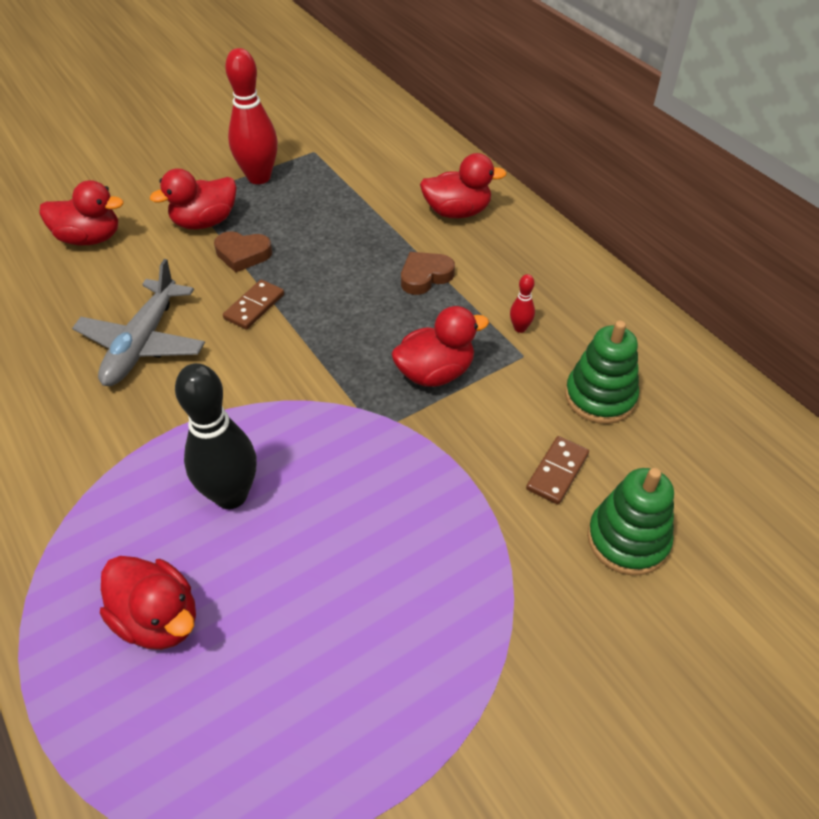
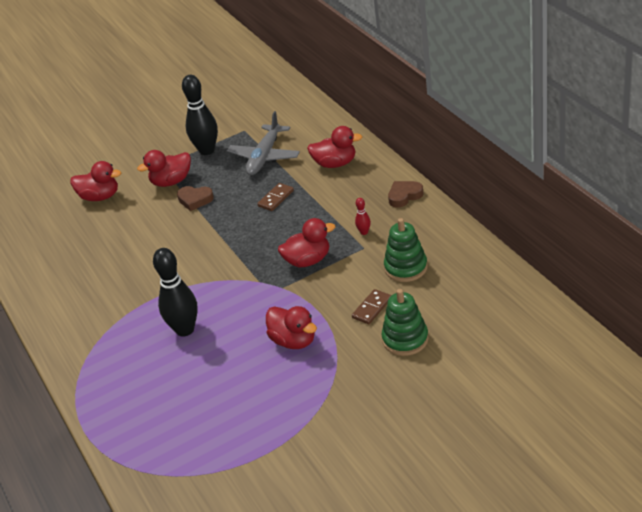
camera: 10 degrees right, 10 degrees down
(143, 343) = (134, 255): grey plane -> grey plane (264, 156)
(158, 619) = (146, 387): red duck -> red duck (294, 341)
(254, 307) = (201, 230): brown domino -> brown domino (276, 198)
(259, 177) = (207, 150): red bowling pin -> black bowling pin
(425, 276) = (309, 205): brown heart -> brown heart (404, 196)

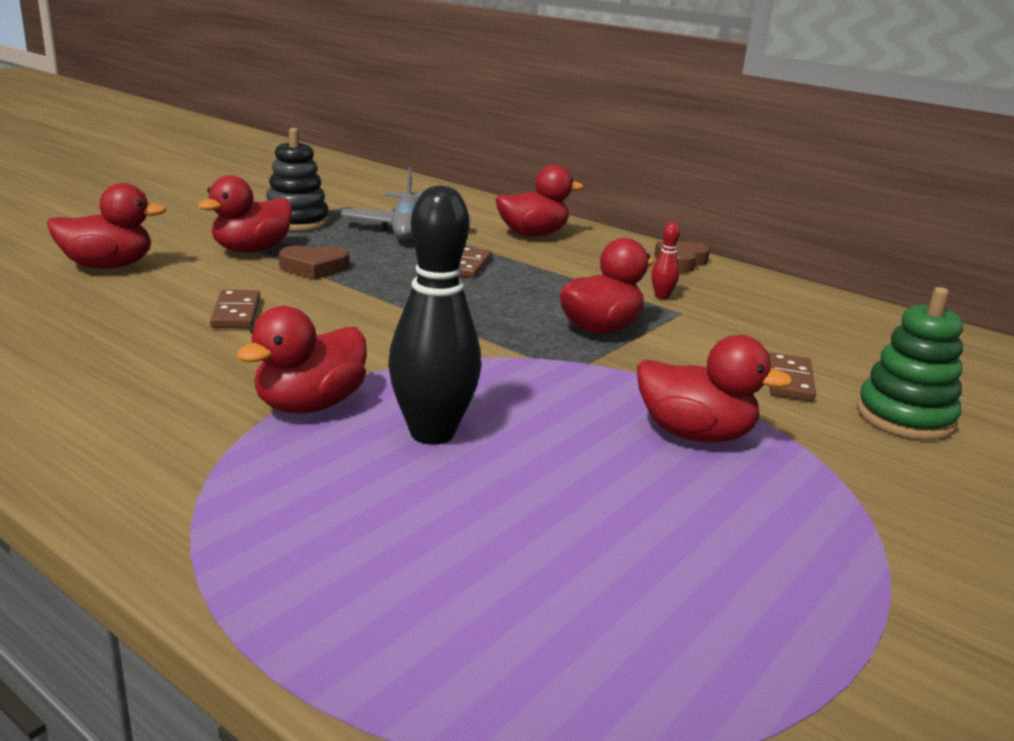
camera: 30 degrees left, 15 degrees down
(143, 239) = (236, 313): none -> brown domino
(146, 308) = (310, 405): none -> red duck
(207, 150) = (296, 222): black bowling pin -> black stacking toy
(406, 268) = (782, 331): green stacking toy -> none

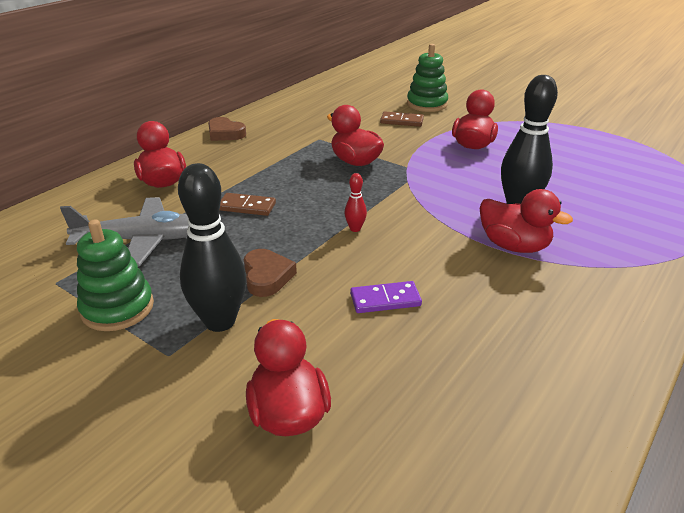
camera: 90 degrees left, 10 degrees up
(236, 313) = (385, 300): brown domino -> purple domino
(251, 250) = (220, 321): red duck -> black bowling pin
(296, 222) = (117, 308): black stacking toy -> green stacking toy
(662, 297) = (294, 142): red bowling pin -> red bowling pin (355, 229)

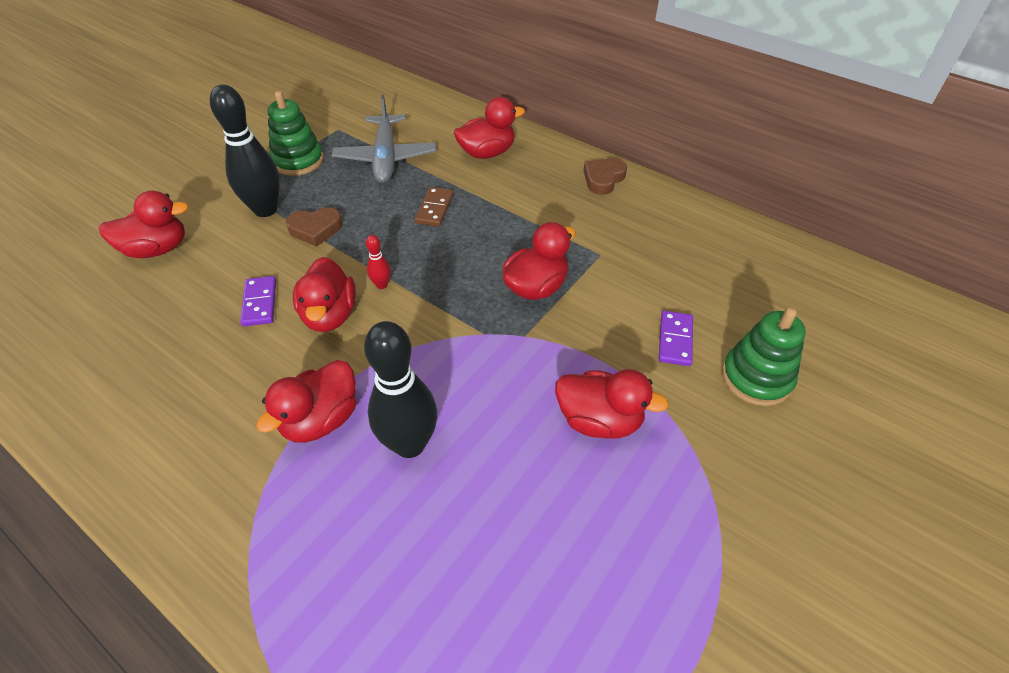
camera: 90 degrees right, 15 degrees up
(397, 253) = (330, 315): none -> red duck
(401, 121) = (675, 340): brown domino -> purple domino

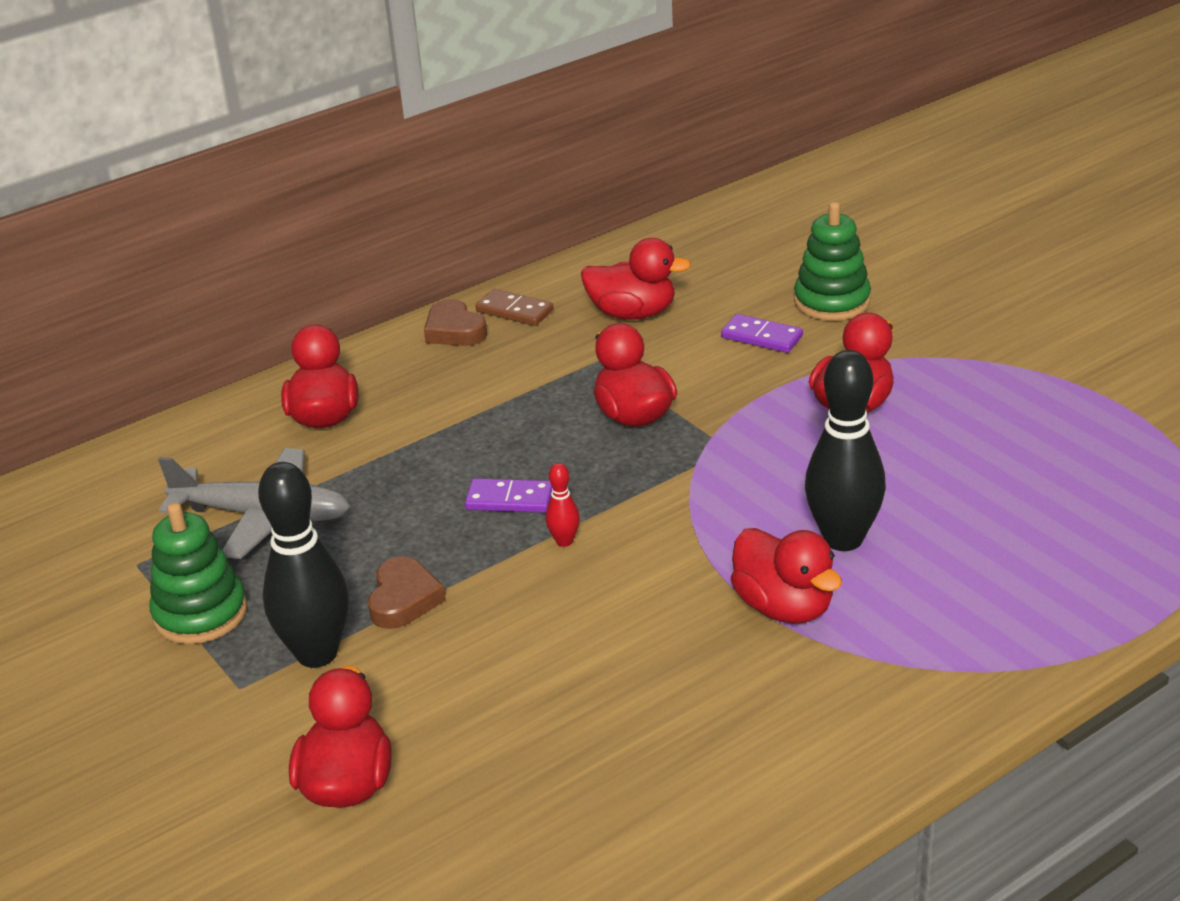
camera: 70 degrees left, 15 degrees down
(260, 303) = (543, 660): purple domino -> purple domino (510, 499)
(330, 315) = (602, 592): red duck -> red duck (633, 313)
(435, 209) = (427, 479): brown domino -> brown domino (514, 311)

